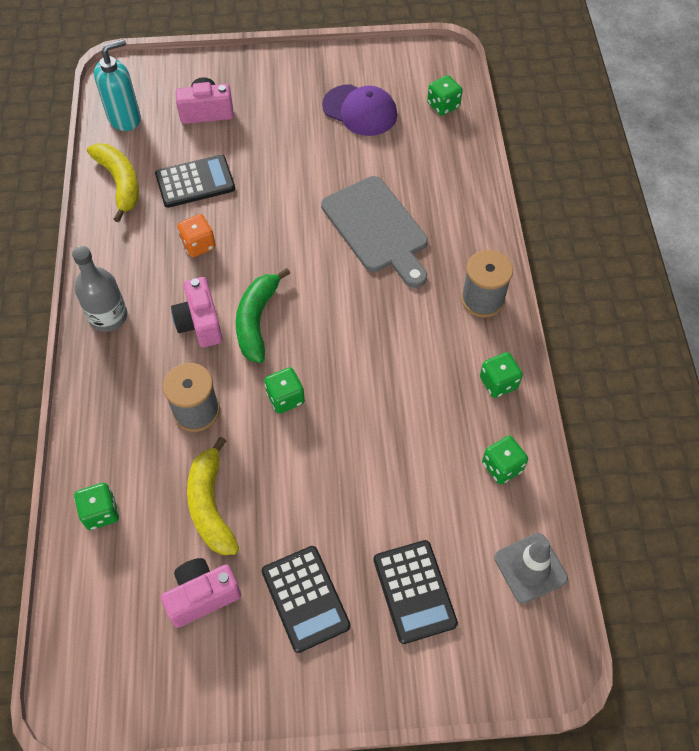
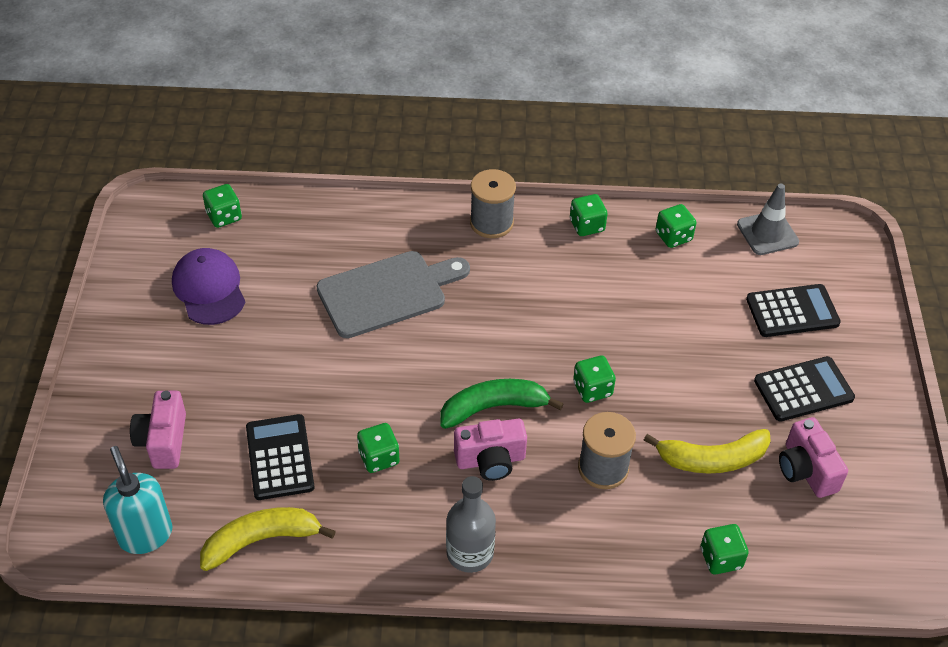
camera: 85 degrees left, 10 degrees down
(198, 245) = (379, 457): orange dice -> green dice
(257, 320) = (493, 407): green banana -> green banana turned 150 degrees clockwise
(360, 110) = (209, 289): purple cap -> purple cap turned 60 degrees counterclockwise

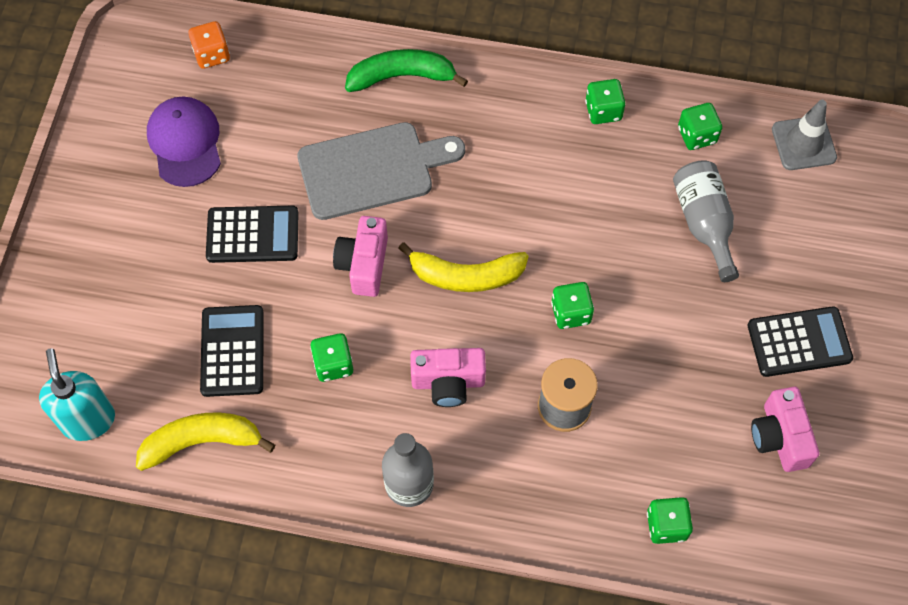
camera: 10 degrees right, 15 degrees up
(163, 441) = (117, 317): pink camera -> pink camera (364, 264)
(224, 216) = (212, 54): green dice -> orange dice
(491, 222) = (499, 95): grey spool -> none
(493, 407) = (462, 321): green banana -> green banana (402, 76)
(696, 304) = (704, 223): none -> grey bottle
(712, 459) = (681, 412): yellow banana -> yellow banana (465, 276)
(792, 311) = (809, 245): black calculator -> black calculator (252, 235)

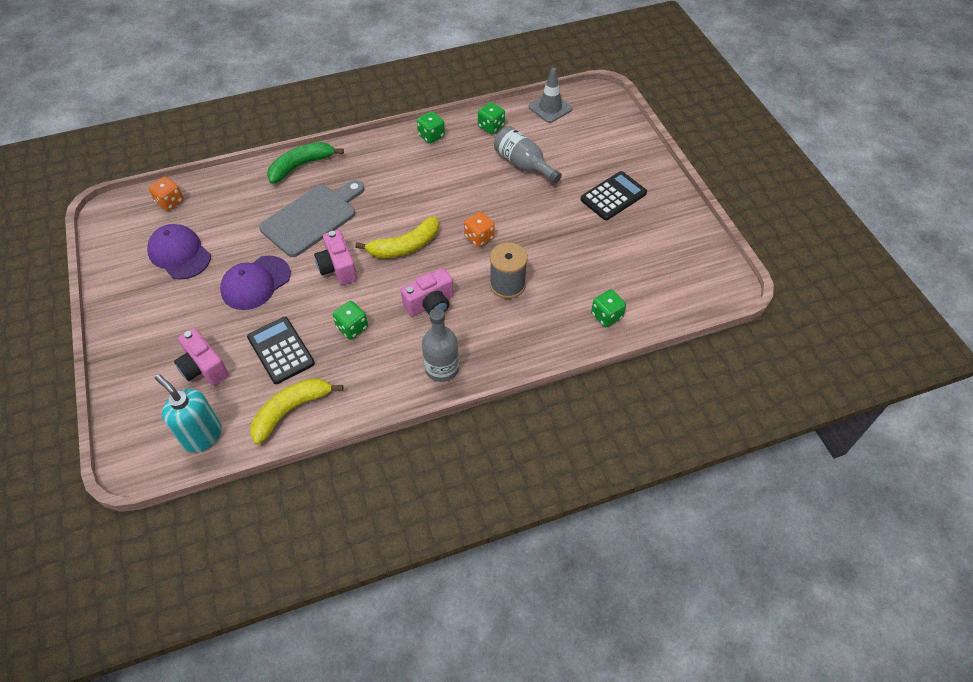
camera: 30 degrees left, 10 degrees down
(252, 235) = (255, 283): black calculator -> purple cap
(570, 313) = (479, 237): green dice -> orange dice
(779, 437) = (636, 244): pink camera -> pink camera (204, 367)

